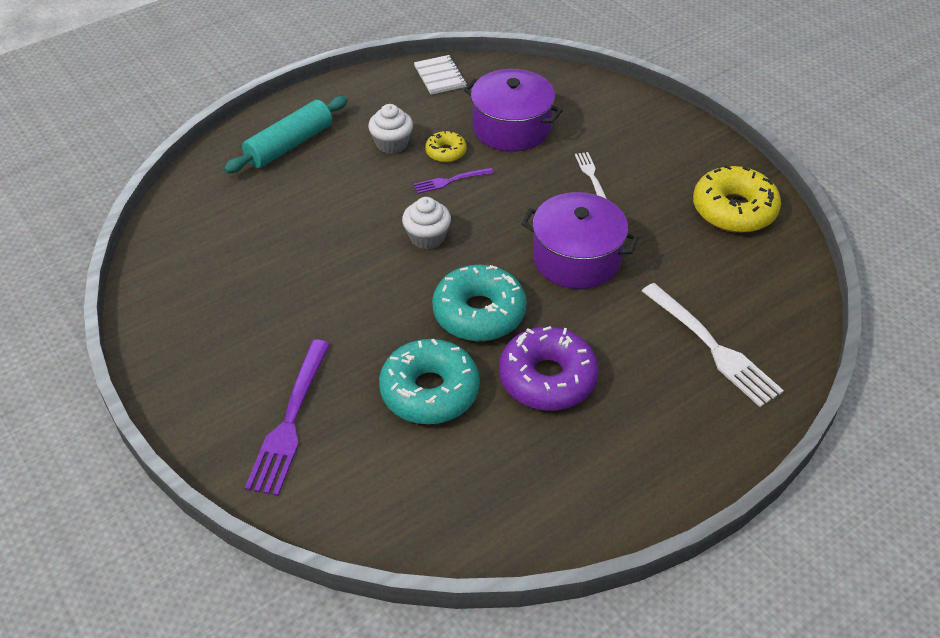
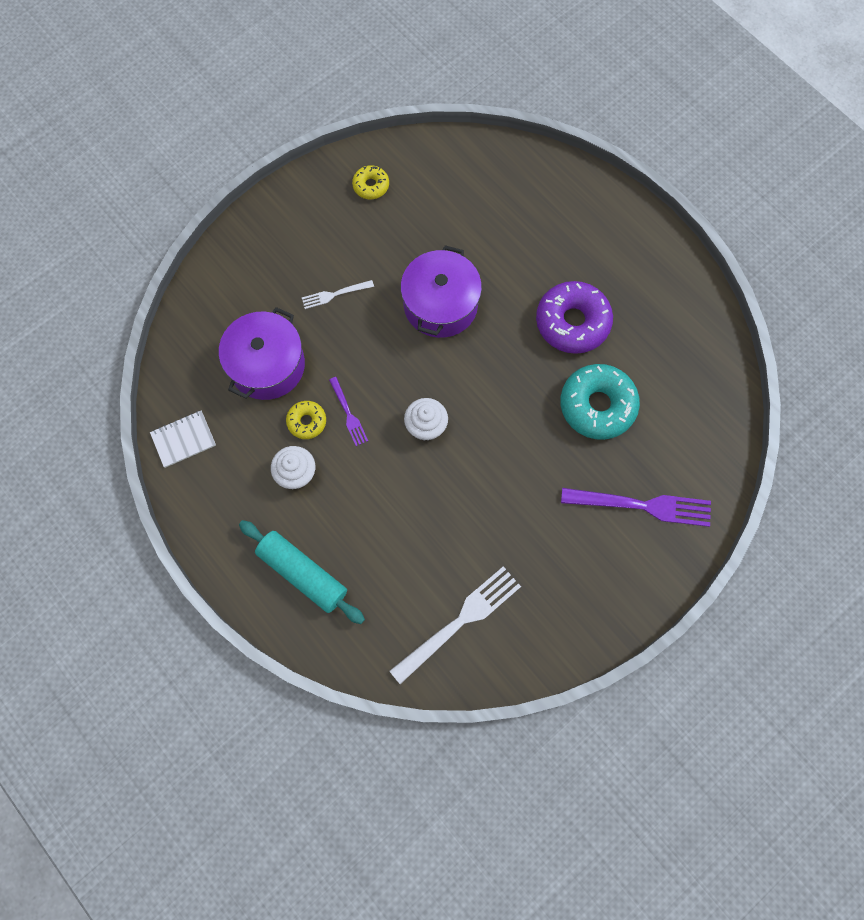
camera: 95 degrees left, 25 degrees up
(479, 313) = (511, 376): turquoise donut -> none
(712, 347) = (525, 210): white fork -> white fork (459, 621)
(734, 210) = (371, 186): yellow donut -> yellow donut, size x0.51

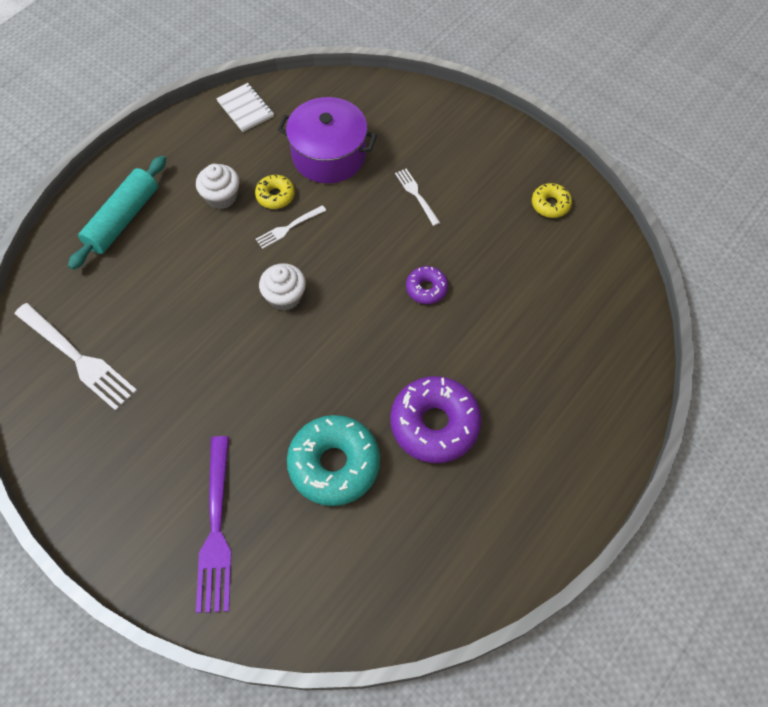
camera: 80 degrees right, 10 degrees down
(348, 413) = (289, 228): purple fork -> white fork
(440, 305) = (426, 288): purple pot -> purple donut

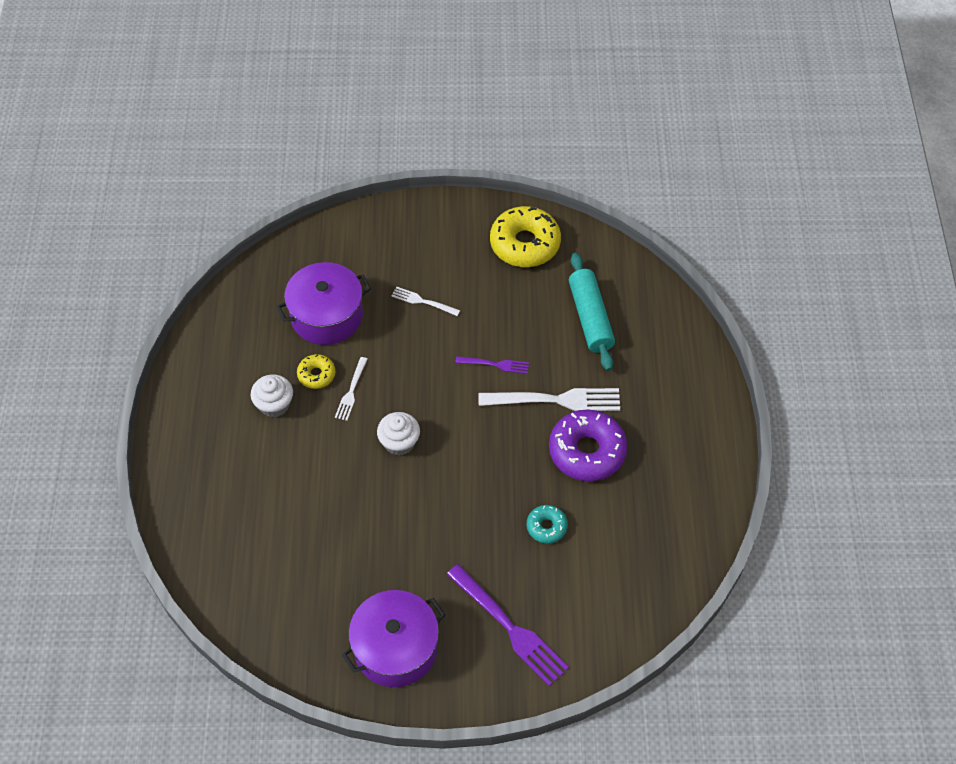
camera: 40 degrees left, 5 degrees down
(77, 358) = (288, 598): white fork -> white fork (555, 400)
(112, 468) = (395, 648): none -> purple pot
(123, 219) = (212, 476): turquoise rolling pin -> turquoise rolling pin (590, 318)
(245, 109) = (221, 323): white notebook -> none
(334, 464) = (546, 527): turquoise donut -> turquoise donut, size x0.51
(426, 288) = (495, 364): purple donut -> purple fork
(550, 204) = (525, 244): yellow donut -> yellow donut, size x1.96

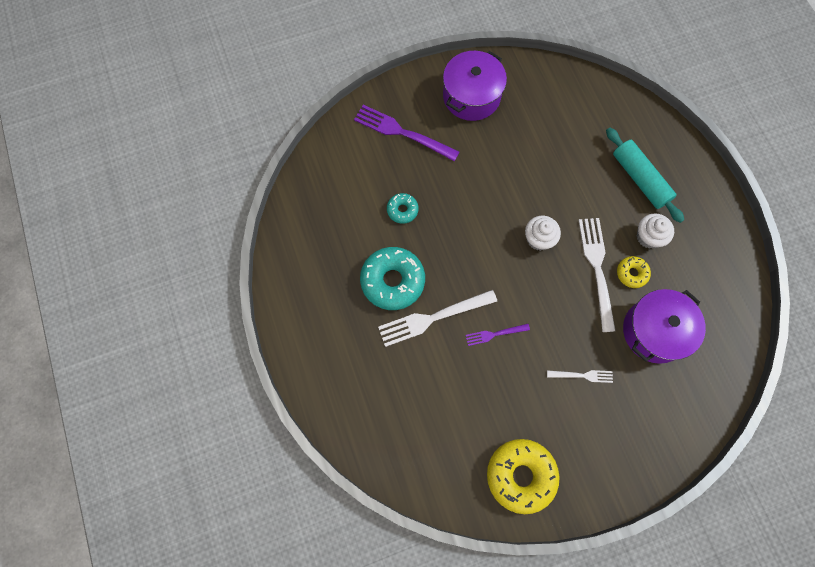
camera: 160 degrees right, 15 degrees up
(351, 391) = (597, 269): white fork -> white fork, size x1.90
(587, 451) = (392, 281): purple donut -> turquoise donut
(590, 318) = (431, 412): turquoise rolling pin -> turquoise rolling pin (639, 179)

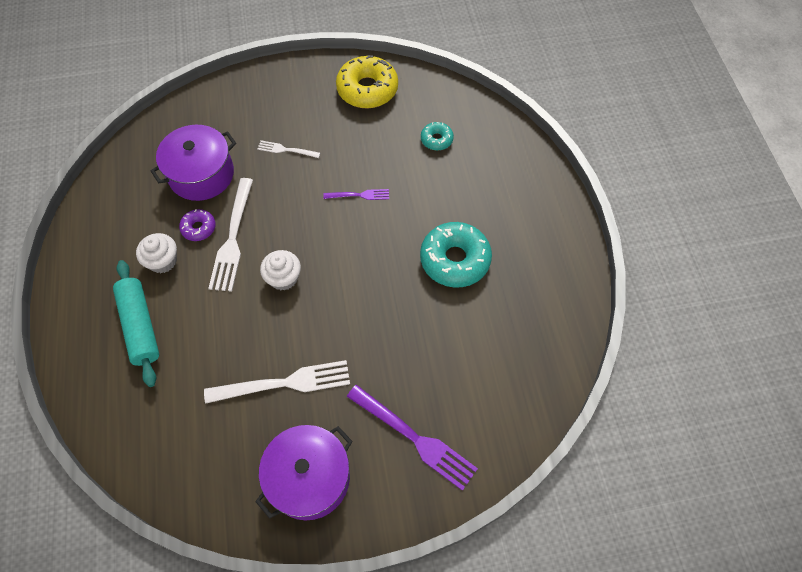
camera: 170 degrees left, 10 degrees down
(402, 210) = (431, 335): turquoise donut -> turquoise donut (436, 139)
(433, 318) = (418, 218): white fork -> white fork (284, 383)
(631, 273) = (199, 228): yellow donut -> purple donut

